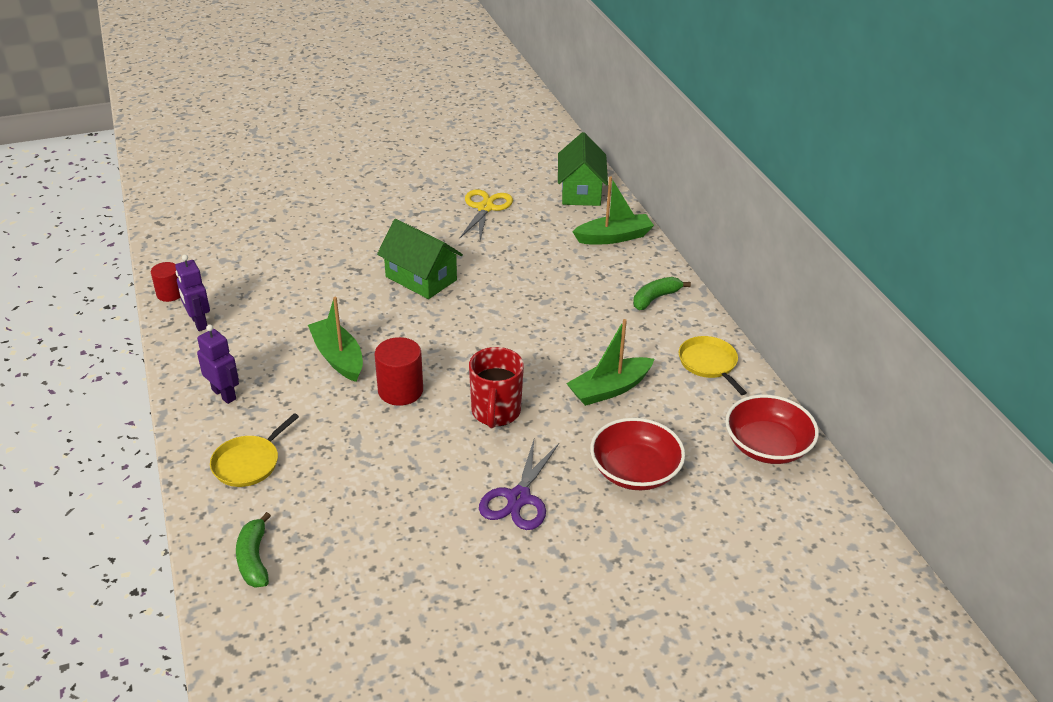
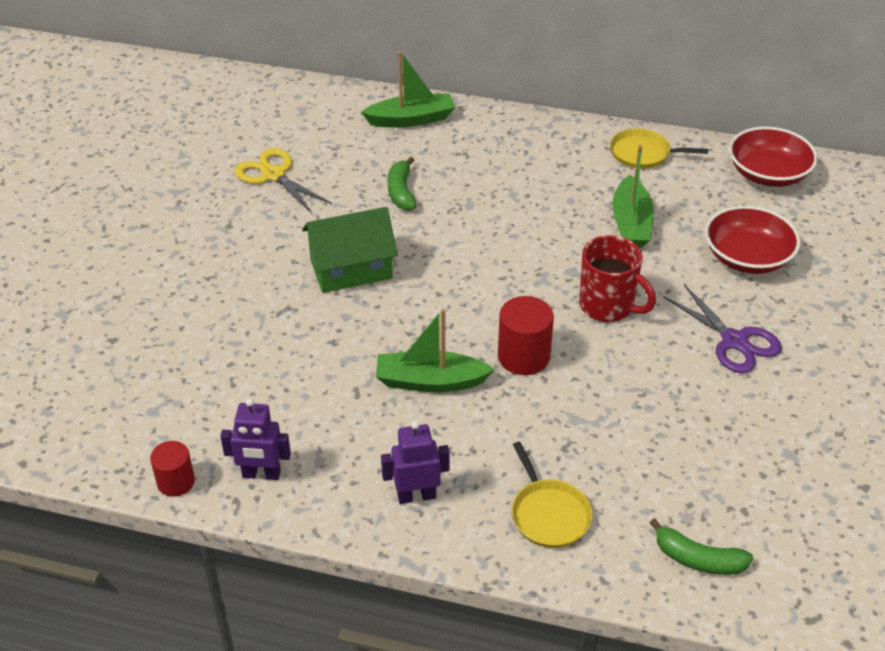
camera: 55 degrees left, 5 degrees up
(581, 191) = (314, 104): green house -> none
(614, 237) = (411, 119): green boat -> green boat turned 60 degrees clockwise
(655, 298) = (527, 139): green banana -> green banana (401, 192)

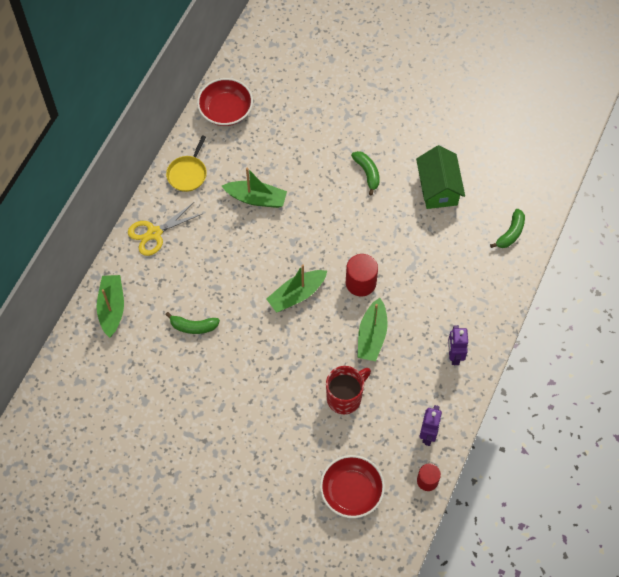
camera: 80 degrees left, 20 degrees up
(273, 175) = (155, 407): yellow scissors -> yellow scissors (154, 233)
(351, 269) = (265, 367): green house -> green house (438, 188)
(480, 286) = (296, 294): none -> green boat
(549, 514) = (475, 293): yellow pan -> none
(608, 306) = (327, 229): red mug -> red mug (345, 397)
(734, 341) = (367, 173): purple scissors -> green banana
(747, 257) = (300, 146): red bowl -> red bowl (351, 491)

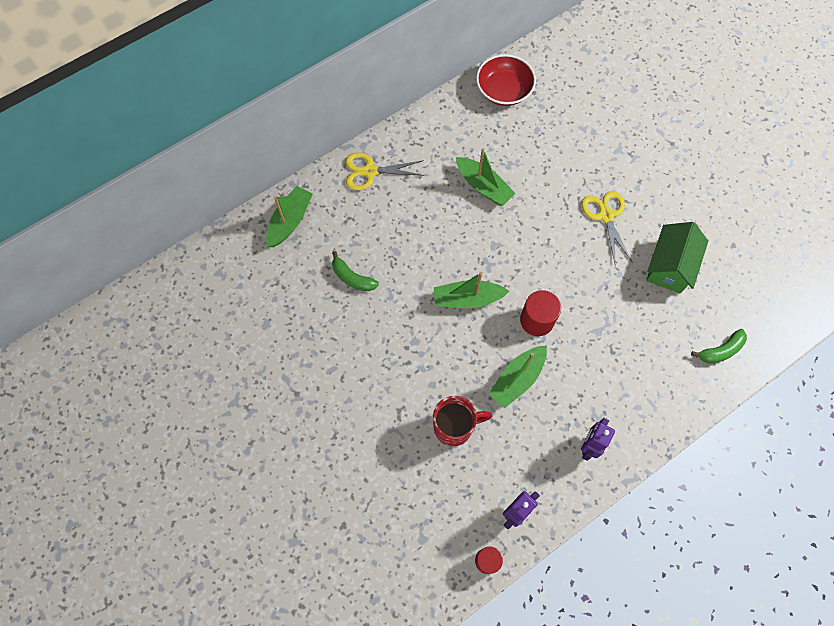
camera: 30 degrees right, 5 degrees up
(188, 173) = (433, 131): yellow pan -> none
(351, 491) = (405, 527): red bowl -> none
(367, 173) = (606, 216): green banana -> yellow scissors

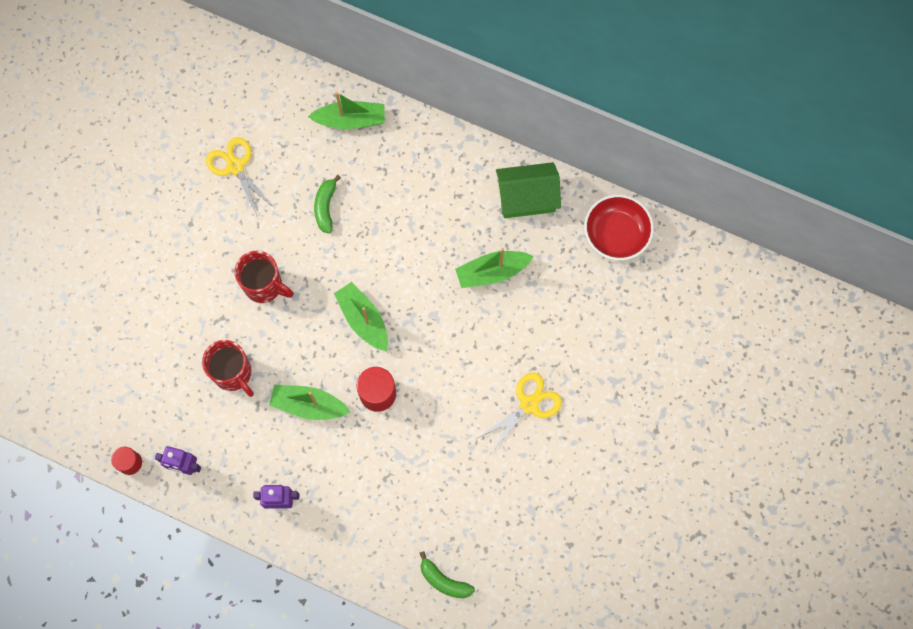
camera: 60 degrees right, 5 degrees up
(370, 171) = (445, 160): yellow scissors -> yellow scissors (235, 167)
(391, 361) = (264, 286): none -> red mug
(483, 186) = (492, 272): green boat -> green boat turned 60 degrees clockwise
(670, 266) = (508, 492): green house -> green house (526, 197)

